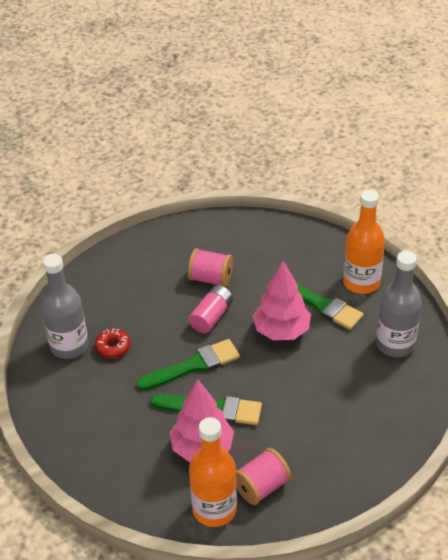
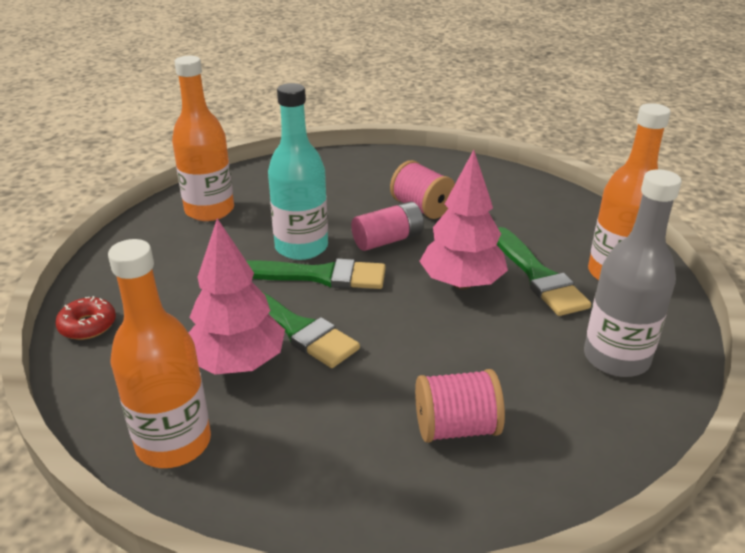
camera: 30 degrees right, 10 degrees down
(69, 346) = (209, 210): grey bottle -> orange bottle
(113, 347) = (251, 227): red donut -> red donut (88, 325)
(162, 348) = (301, 247): none -> turquoise bottle
(261, 487) = (263, 447): pink spool -> pink spool (456, 428)

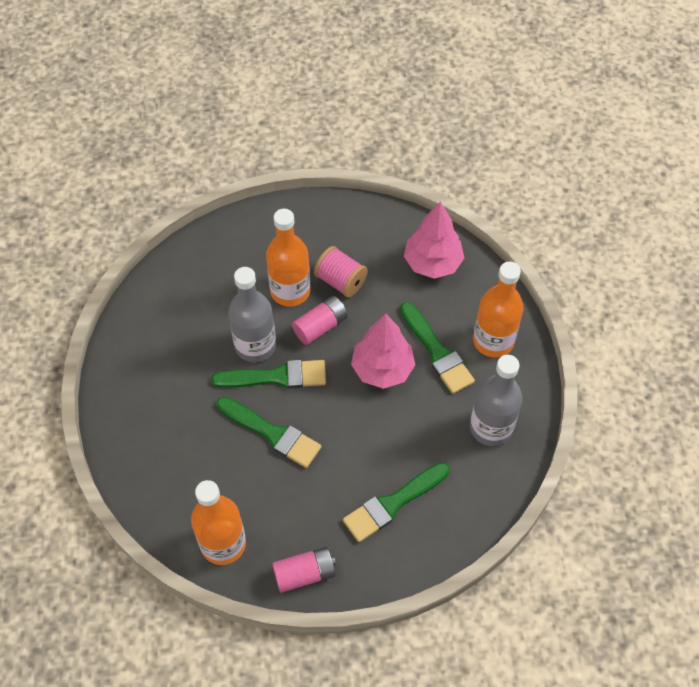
camera: 10 degrees left, 25 degrees up
(88, 325) = (125, 454): red donut -> none
(209, 210) = (168, 310): orange bottle -> orange bottle (290, 291)
(238, 363) = (242, 472): pink tree -> pink tree (432, 263)
(289, 503) = (304, 574): none -> pink battery
(301, 247) = (255, 346): turquoise bottle -> grey bottle
(456, 428) = (393, 503): pink spool -> green brush

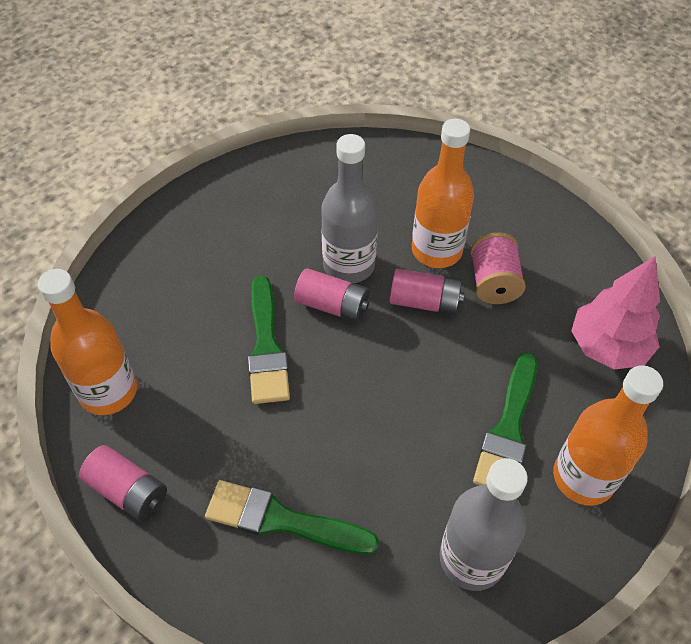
camera: 50 degrees right, 5 degrees down
(276, 377) = (332, 305): green brush -> pink battery
(382, 369) = (434, 391): pink tree -> none

